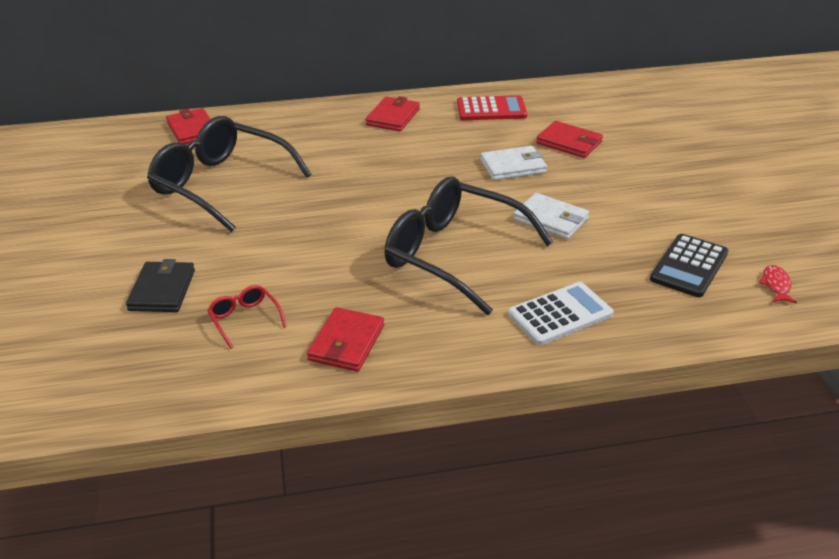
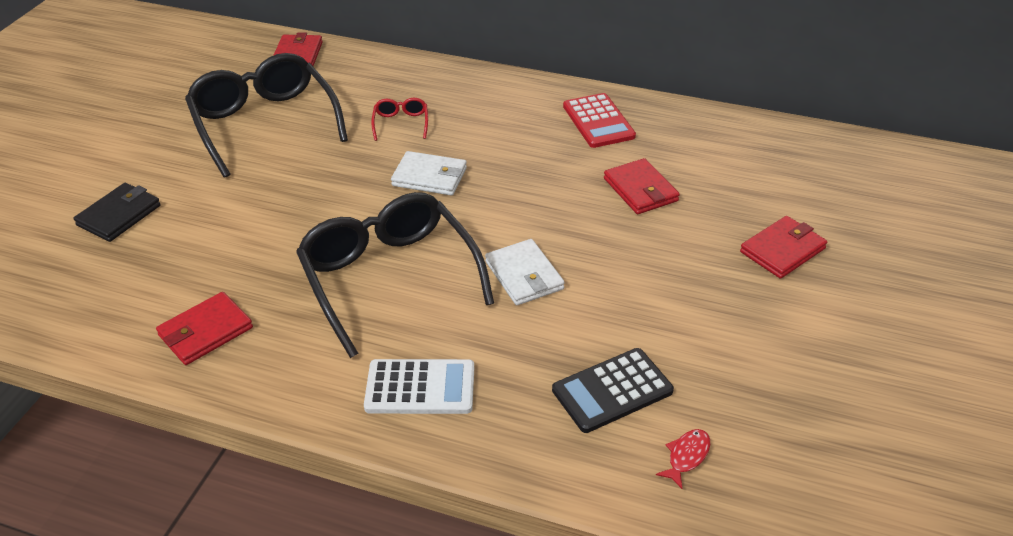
camera: 30 degrees right, 5 degrees up
(245, 320) = (151, 272): red glasses -> red glasses (401, 124)
(393, 117) = (489, 99): red wallet -> red wallet (782, 250)
(491, 109) = (598, 121): red calculator -> red calculator turned 45 degrees clockwise
(513, 166) = (550, 198): white wallet -> white wallet (429, 177)

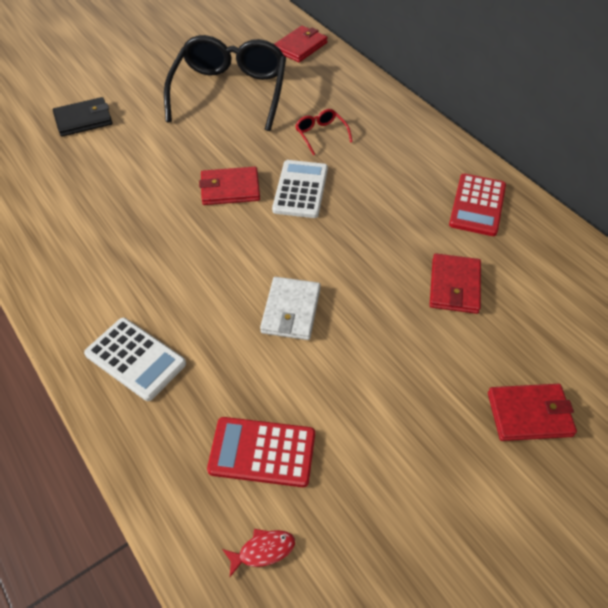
camera: 35 degrees right, 10 degrees up
(205, 331) = (52, 233): red wallet -> red wallet (230, 189)
(390, 278) = (197, 258): black glasses -> none
(401, 124) = (321, 135): red glasses -> red glasses turned 60 degrees counterclockwise
(429, 177) = (300, 189): white wallet -> white calculator
(612, 391) = (262, 452): black calculator -> red calculator

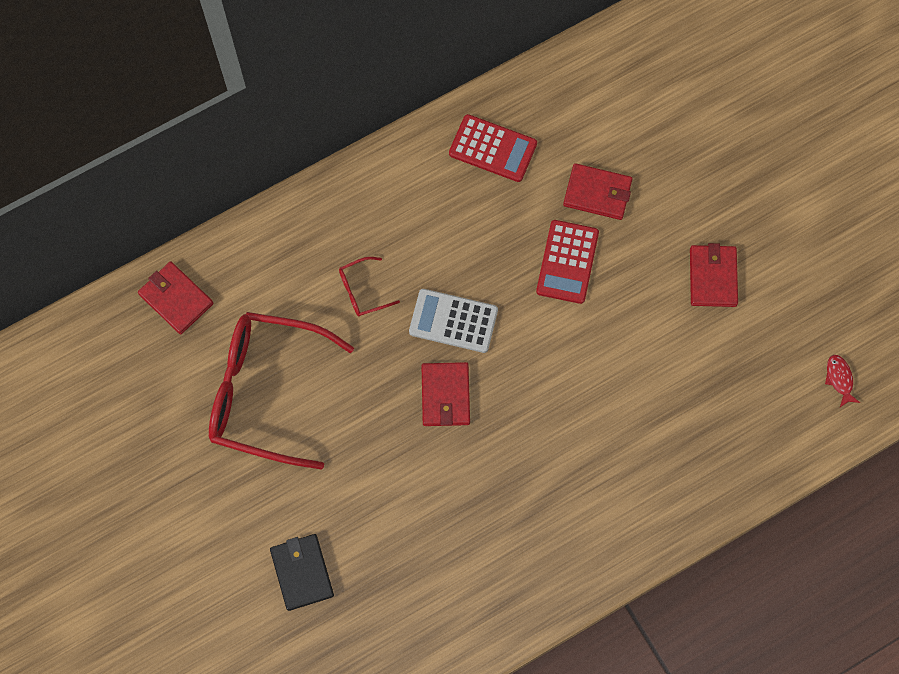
camera: 85 degrees left, 20 degrees up
(135, 359) = (665, 484): white calculator -> none
(230, 92) = (267, 392): black glasses -> red glasses
(262, 452) = (760, 376): red calculator -> red calculator (567, 262)
(291, 311) = (618, 343): white wallet -> none
(529, 414) = (733, 165): red wallet -> red wallet (712, 277)

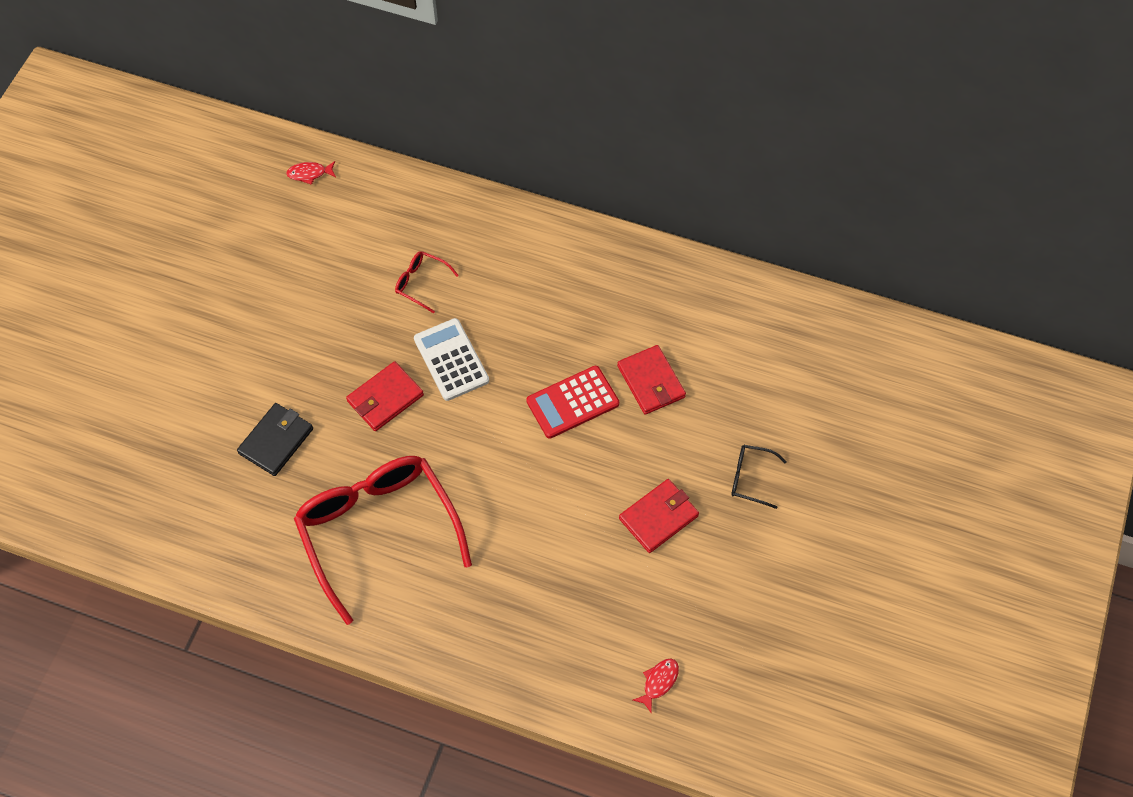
camera: 50 degrees right, 10 degrees down
(176, 299) = (309, 174): red wallet -> red fish
(267, 392) = (286, 280): red glasses -> red glasses (378, 531)
(302, 572) = (161, 405): black wallet -> black wallet (276, 441)
(493, 148) = (618, 284): red calculator -> none
(734, 189) = (751, 478): none -> black glasses

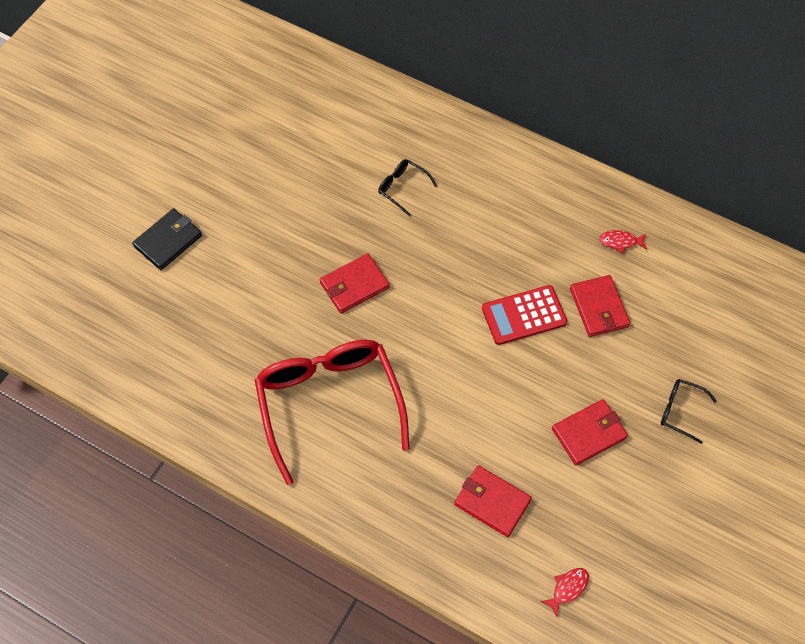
camera: 10 degrees right, 0 degrees up
(276, 441) = (251, 308): black wallet -> black wallet (168, 241)
(309, 174) = (319, 79): red fish -> red fish (620, 242)
(421, 283) = (403, 188): red glasses -> black glasses
(451, 360) = (419, 260): white calculator -> none
(567, 606) = (492, 502): none -> red wallet

